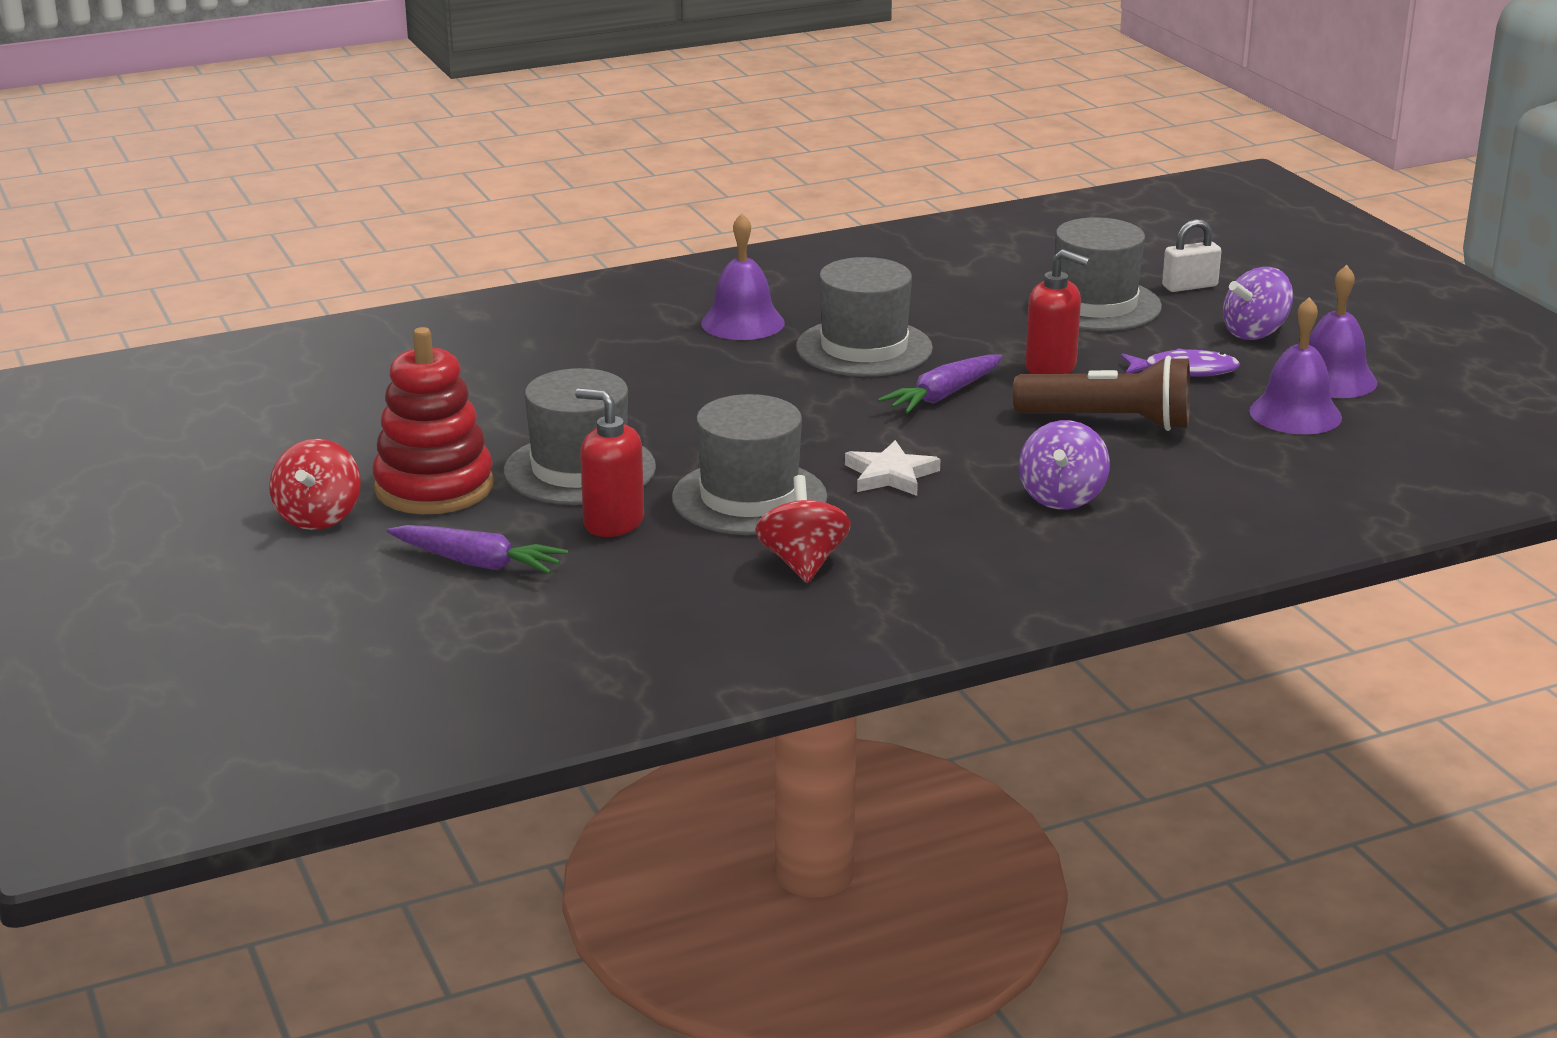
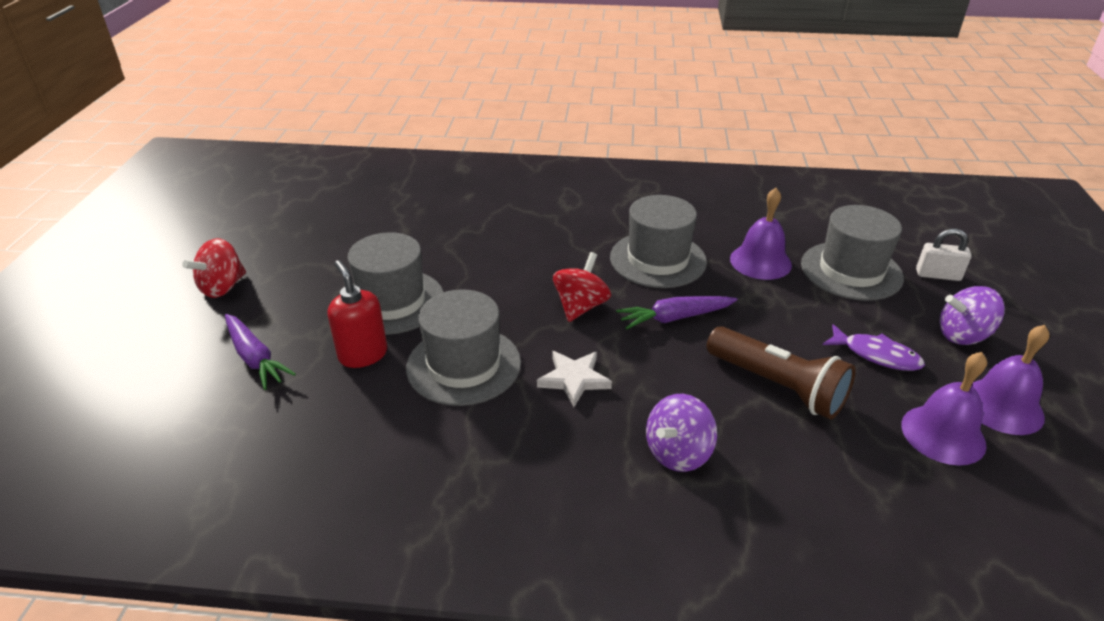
camera: 30 degrees right, 10 degrees up
(434, 487) = (303, 286): red stacking toy -> none
(742, 322) = (601, 216): purple bell -> purple bell (760, 261)
(803, 563) = (436, 443): red spinning top -> red spinning top (580, 307)
(1051, 367) = (773, 318): red soap dispenser -> none

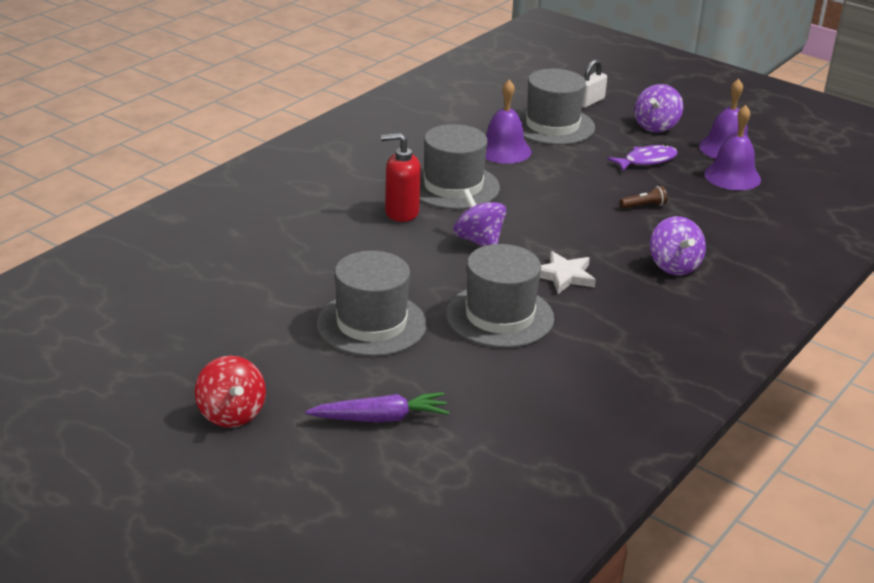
camera: 60 degrees left, 5 degrees down
(363, 354) = (435, 360): red soap dispenser -> red soap dispenser (401, 212)
(580, 307) = (478, 241): red spinning top -> purple spinning top
(674, 318) = (534, 210): purple carrot -> none
(778, 386) = (644, 205): brown flashlight -> brown flashlight, size x0.41

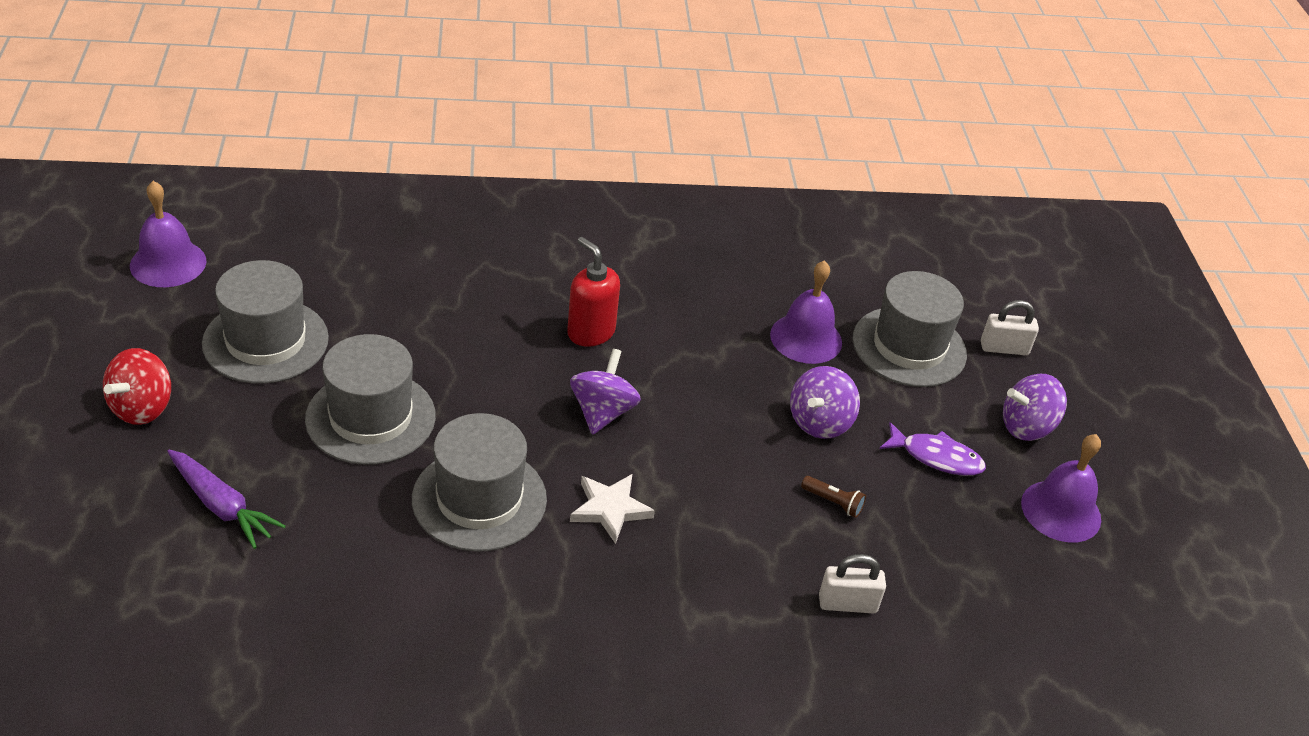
camera: 45 degrees right, 10 degrees up
(453, 186) = (685, 341): grey hat -> grey hat (265, 341)
(674, 266) = (734, 589): purple spinning top -> purple spinning top (819, 422)
(723, 238) = (847, 603): none -> white padlock
(732, 176) = (1001, 547): purple bell -> purple bell (168, 263)

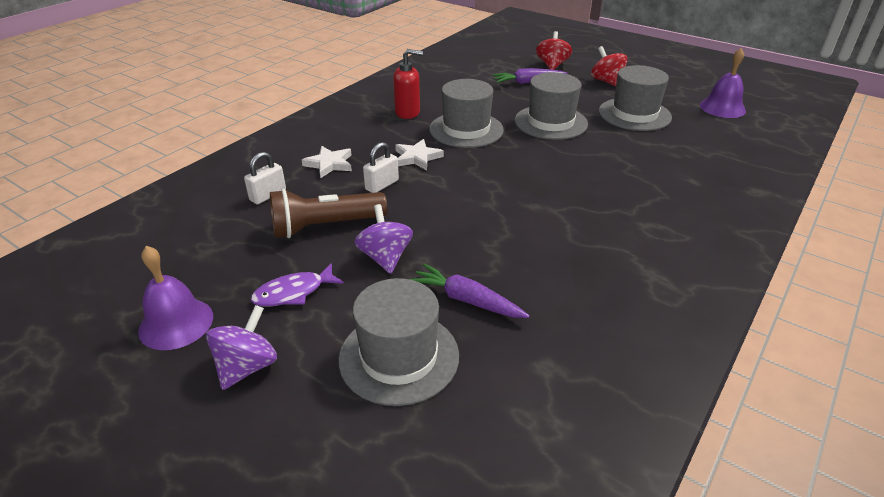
camera: 135 degrees right, 5 degrees down
(104, 506) = (552, 65): none -> red spinning top
(590, 332) = (560, 206): red soap dispenser -> red soap dispenser (408, 112)
(602, 412) = (486, 182): purple spinning top -> none
(720, 594) = (329, 164): none -> white star
(806, 338) = (467, 300): purple bell -> purple carrot
(833, 502) = (325, 226): brown flashlight -> brown flashlight, size x2.44
(1004, 348) = (327, 429): white padlock -> white padlock (382, 185)

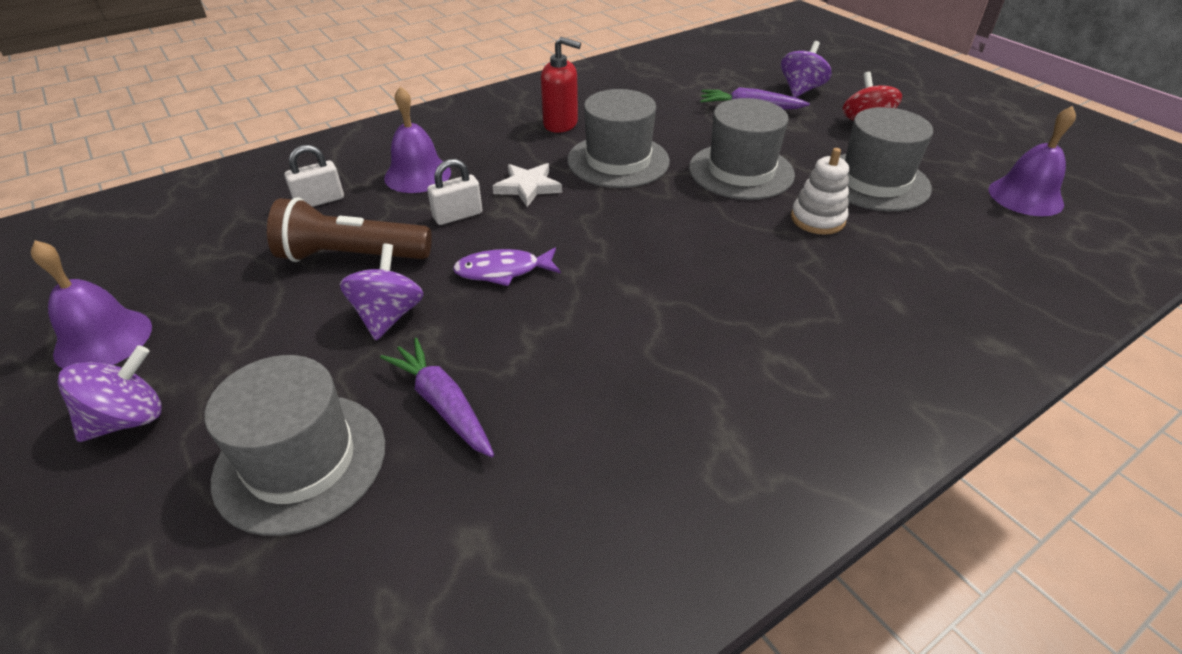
camera: 20 degrees right, 5 degrees up
(293, 292) = (250, 335): purple fish -> purple fish (503, 271)
(329, 164) = (417, 175): white star -> purple bell
(552, 65) = (801, 90): red spinning top -> purple spinning top
(617, 142) = (817, 219): none -> white stacking toy

